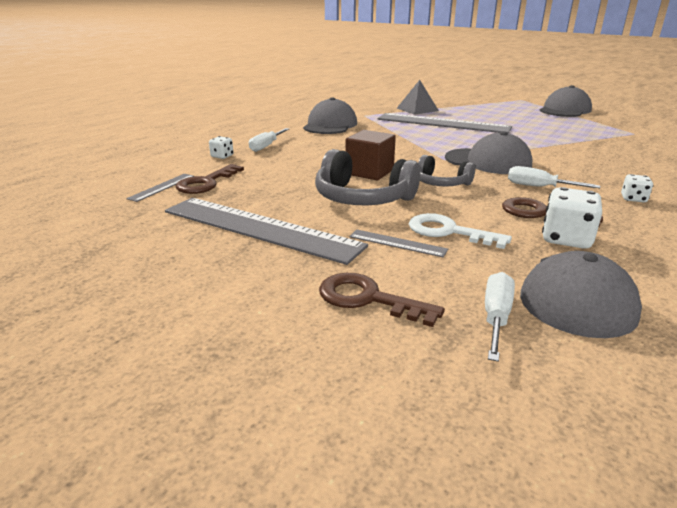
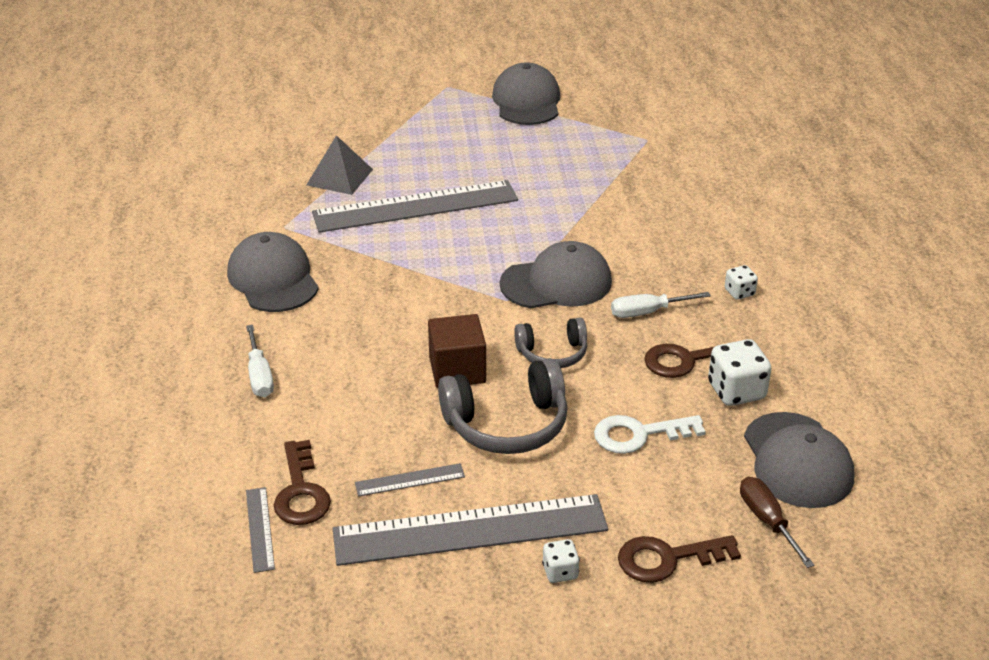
camera: 40 degrees left, 10 degrees up
(222, 156) = (235, 429): white dice -> white dice (560, 572)
(397, 243) = (615, 476): grey ruler -> grey ruler (410, 480)
(496, 317) = (767, 521): white screwdriver -> brown screwdriver

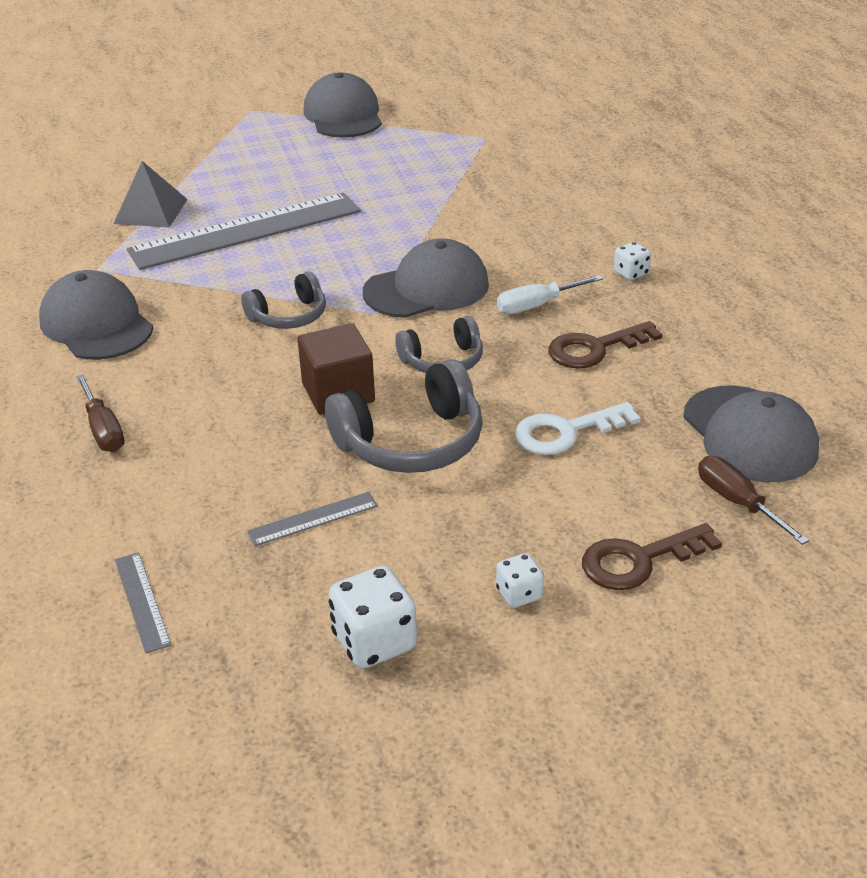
camera: 10 degrees left, 0 degrees up
(259, 375) = (103, 429): white screwdriver -> brown screwdriver
(301, 492) = (183, 551): brown key -> none
(433, 293) = (289, 316): none -> grey headphones
(470, 530) = (400, 564): grey ruler -> none
(736, 391) = (659, 373): white dice -> white dice (374, 642)

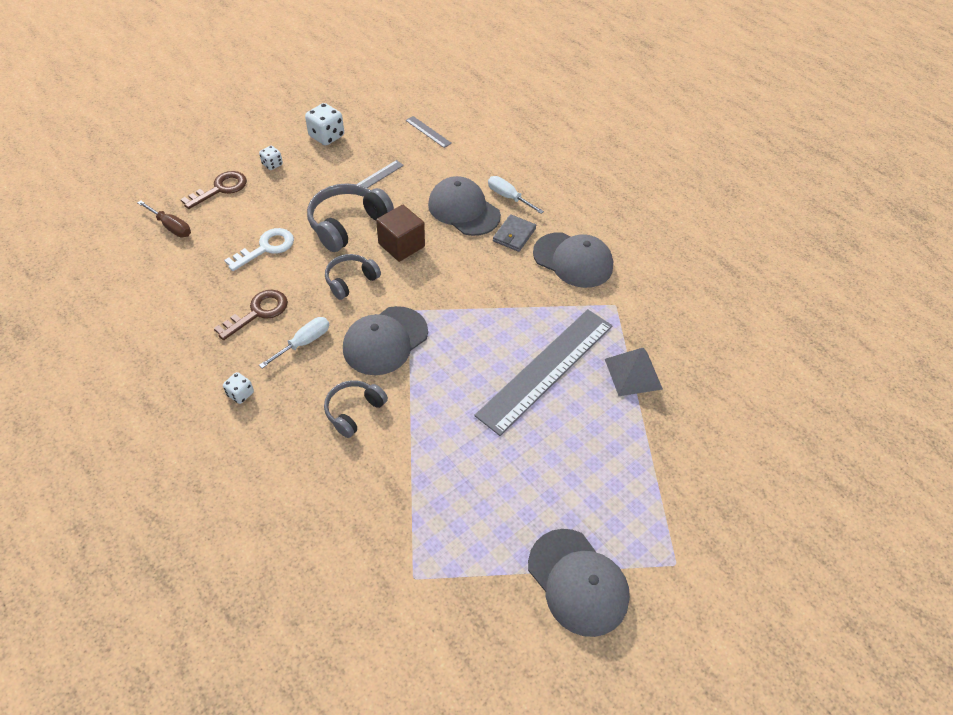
camera: 155 degrees right, 15 degrees up
(103, 429) = (508, 197): brown screwdriver -> white screwdriver
(149, 372) = (514, 235): none -> grey wallet
(289, 316) = (462, 294): grey headphones -> grey headphones (354, 411)
(749, 434) = (161, 269): grey cap -> grey cap (463, 210)

